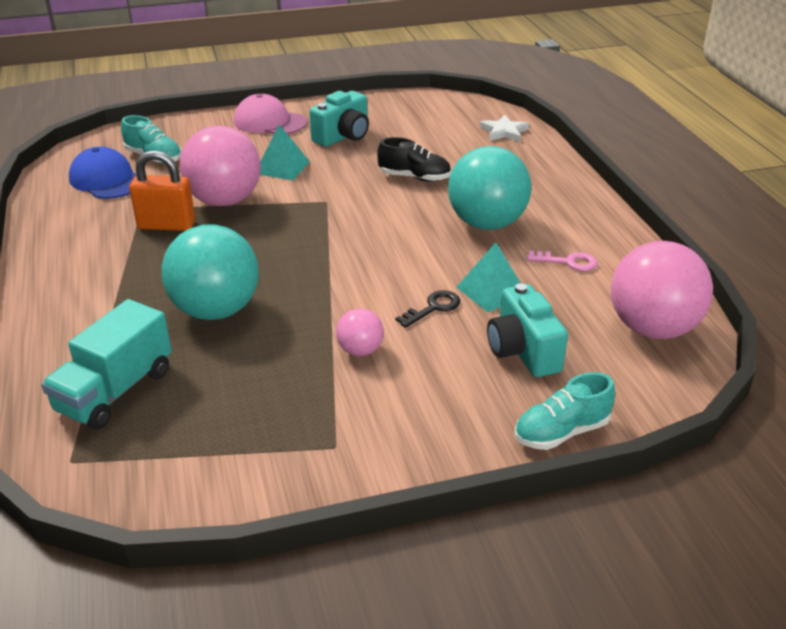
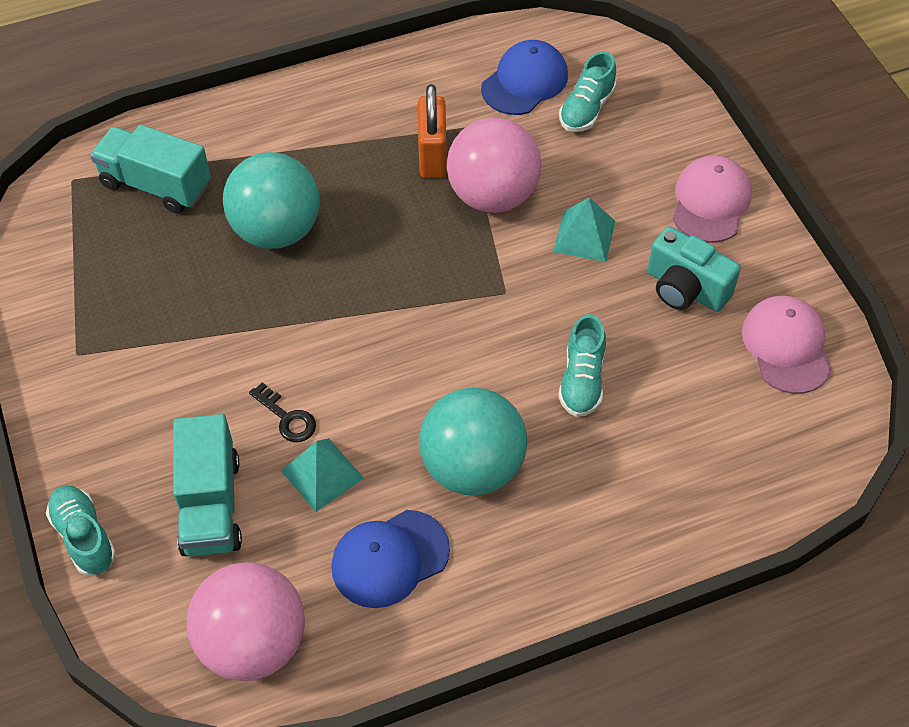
camera: 85 degrees right, 20 degrees up
(360, 350) = (212, 358): pink ball -> none
(398, 111) = (786, 346): none -> pink cap
(414, 177) = (582, 380): black shoe -> turquoise shoe
(504, 132) = (748, 487): white star -> none
(522, 351) = (210, 505): turquoise camera -> turquoise truck
(568, 262) = (390, 558): pink key -> blue cap

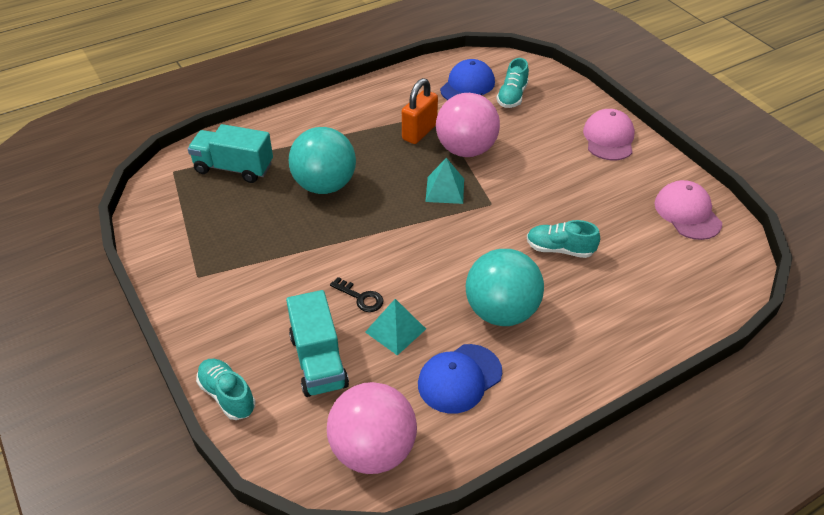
camera: 10 degrees left, 10 degrees down
(432, 156) = (419, 132): orange padlock -> orange padlock turned 45 degrees clockwise
(582, 380) = (559, 249): turquoise shoe -> turquoise shoe turned 105 degrees clockwise
(584, 236) = (533, 166): turquoise pyramid -> turquoise pyramid (445, 190)
(685, 289) = (610, 188): turquoise camera -> none

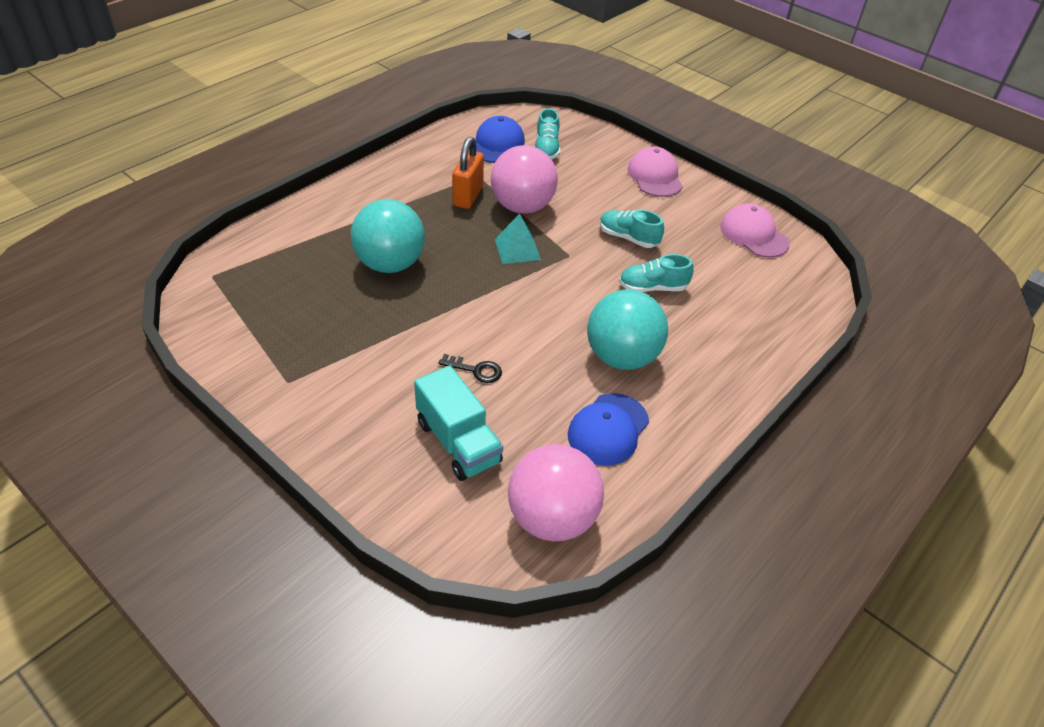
camera: 20 degrees left, 0 degrees up
(227, 395) = (374, 498): turquoise shoe -> turquoise shoe (628, 238)
(234, 168) = (281, 262): turquoise truck -> none
(395, 330) = (525, 395): turquoise pyramid -> none

